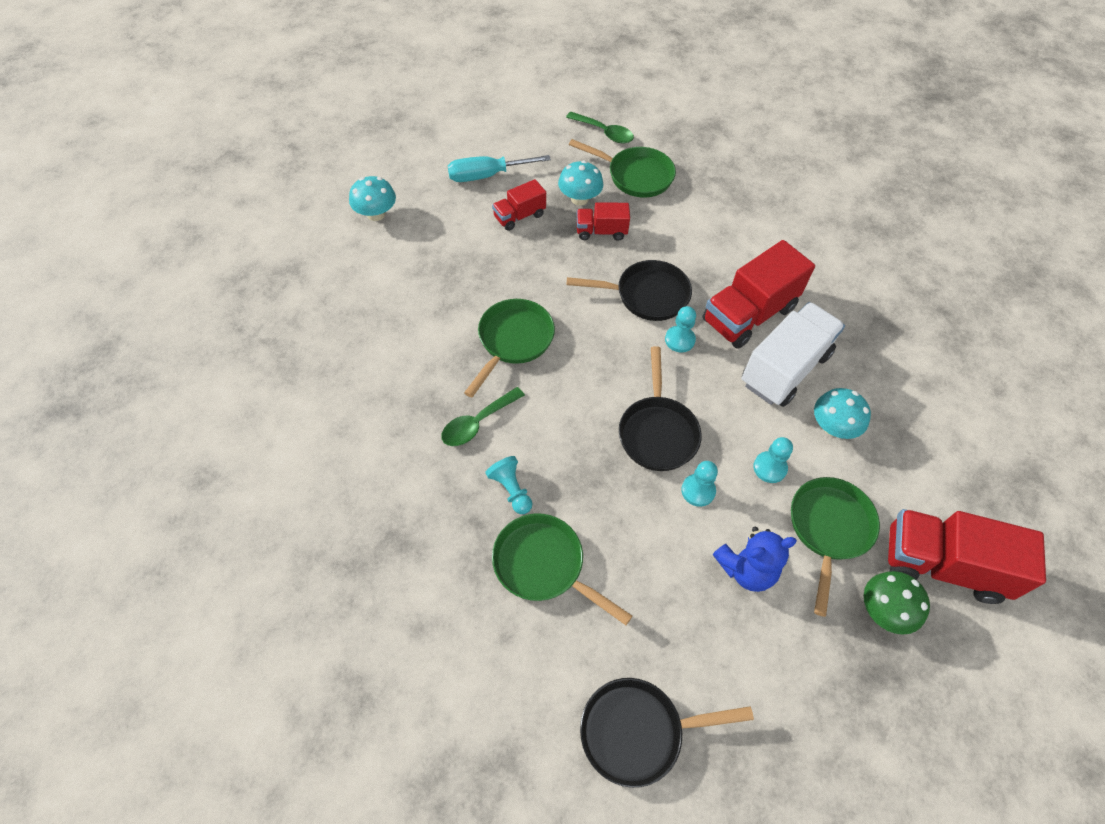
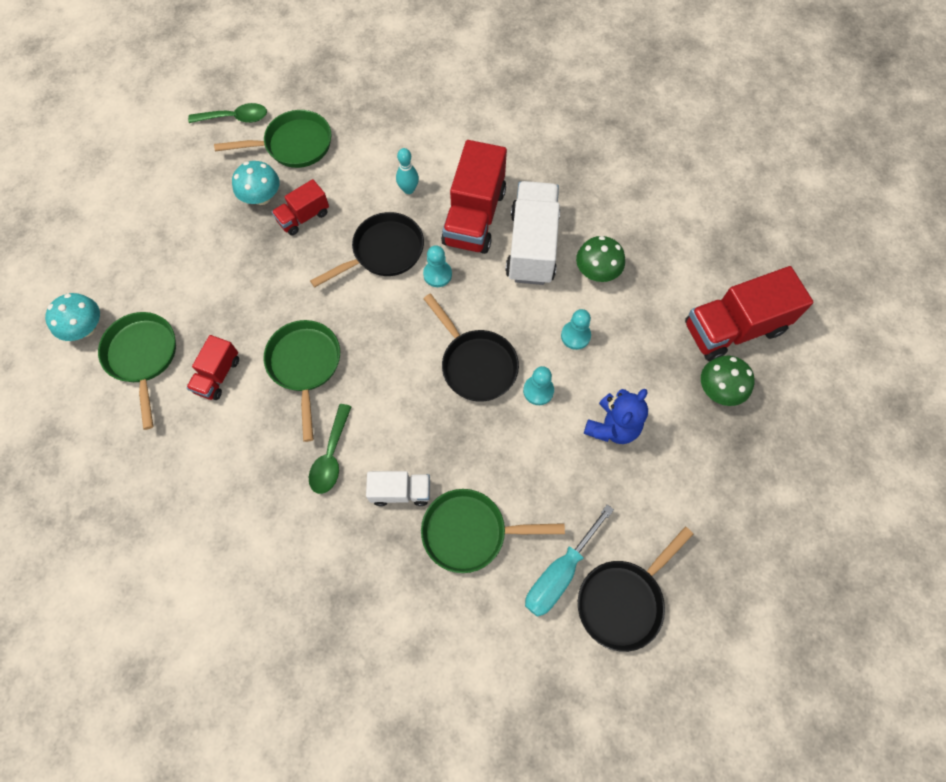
camera: 35 degrees left, 10 degrees up
(486, 175) = (160, 225): turquoise screwdriver -> turquoise screwdriver (559, 573)
(511, 490) = (400, 492): turquoise pawn -> white truck
(519, 216) = (221, 247): red truck -> red truck (218, 375)
(706, 260) = (408, 189): none -> turquoise bowling pin
(828, 529) = (646, 355): green pan -> green pan (143, 357)
(833, 427) = (597, 271): turquoise mushroom -> green mushroom

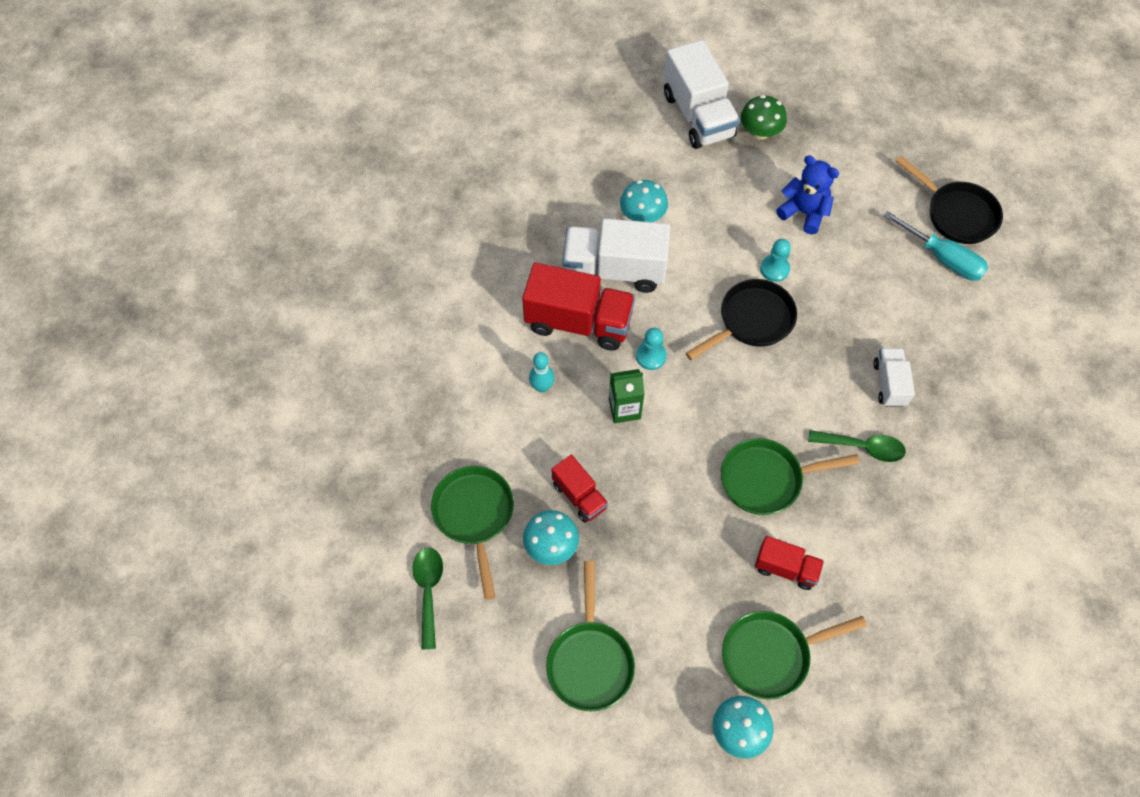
camera: 90 degrees left, 5 degrees down
(384, 252) = (624, 409): black pan -> green carton
(470, 532) = (918, 325): green pan -> green pan (590, 661)
(575, 336) = (714, 237): turquoise pawn -> none
(597, 271) = (642, 216): green mushroom -> turquoise mushroom
(733, 328) = (698, 115): red truck -> white truck

